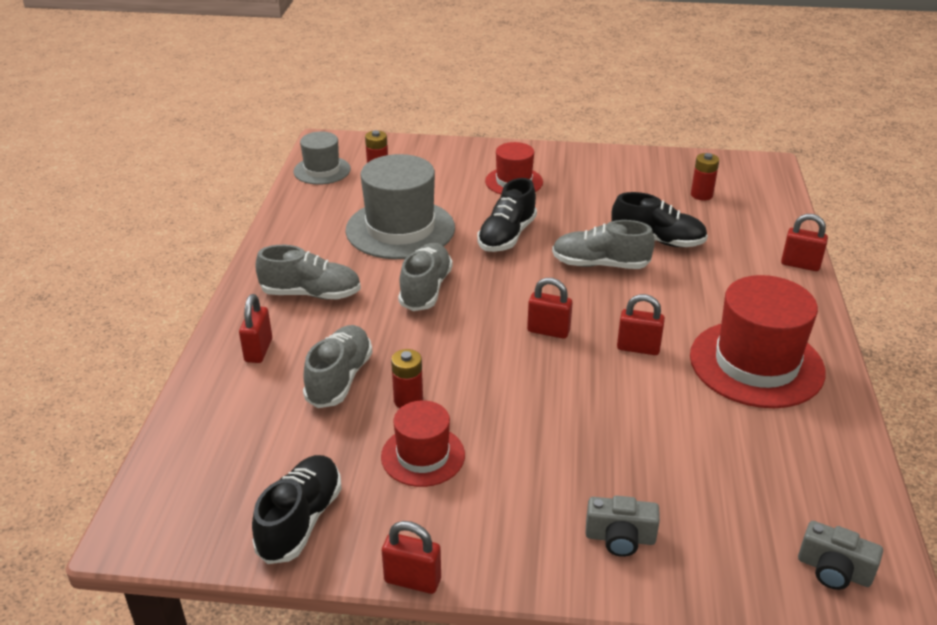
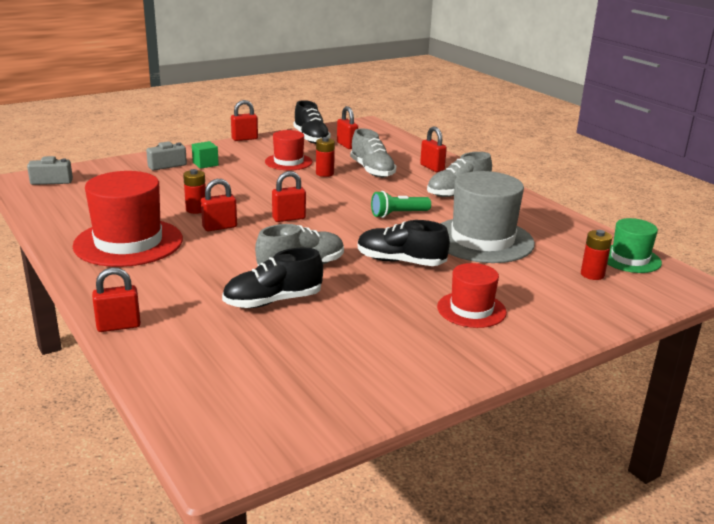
camera: 140 degrees right, 10 degrees down
(279, 465) = (347, 145): none -> red padlock
(322, 170) = (629, 259): grey hat -> green hat
(425, 289) = (398, 214): grey shoe -> green flashlight
(507, 236) = (400, 262): black shoe -> black shoe turned 60 degrees counterclockwise
(553, 511) = (205, 164): none -> green cube
(701, 195) = (272, 370): red battery -> red battery (196, 209)

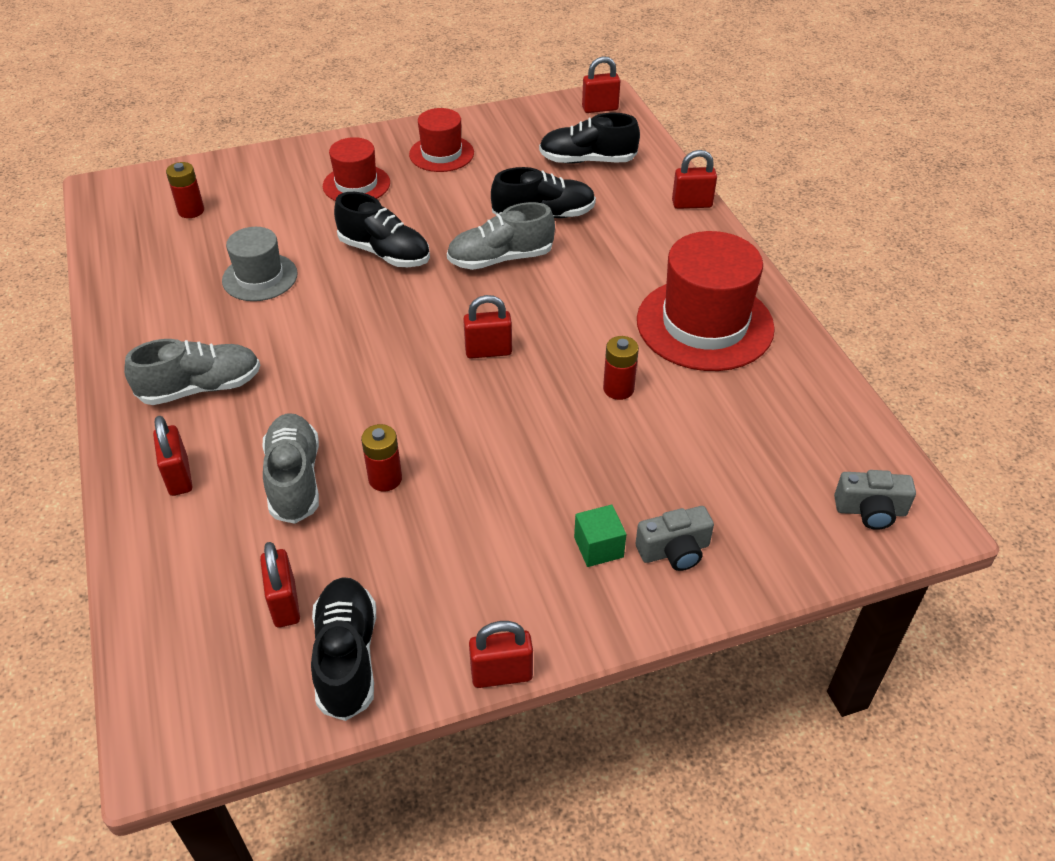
camera: 165 degrees left, 20 degrees up
(219, 227) = (587, 342): red padlock -> red padlock (600, 108)
(237, 361) = (587, 160): none -> black shoe
(288, 162) = (436, 536): red hat -> red hat (441, 154)
(398, 214) = (330, 342): green flashlight -> none
(482, 240) = (260, 277): grey hat -> grey hat, size x0.57
(629, 259) = (121, 227): green hat -> none

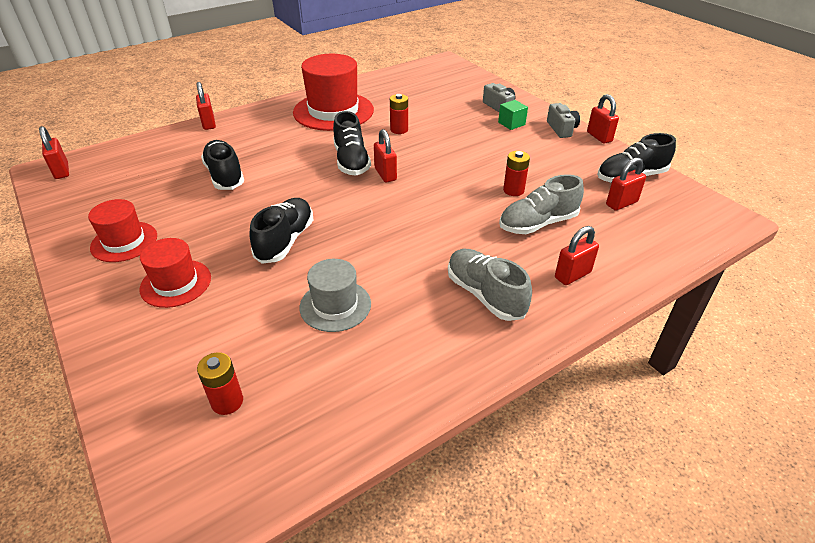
camera: 105 degrees left, 5 degrees down
(500, 259) = (283, 185): grey shoe -> none
(587, 160) = (146, 167): black shoe -> black shoe (351, 161)
(870, 511) = (446, 70): grey camera -> grey camera (561, 129)

